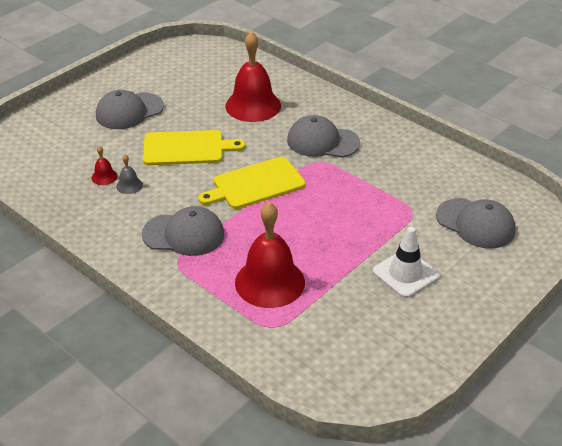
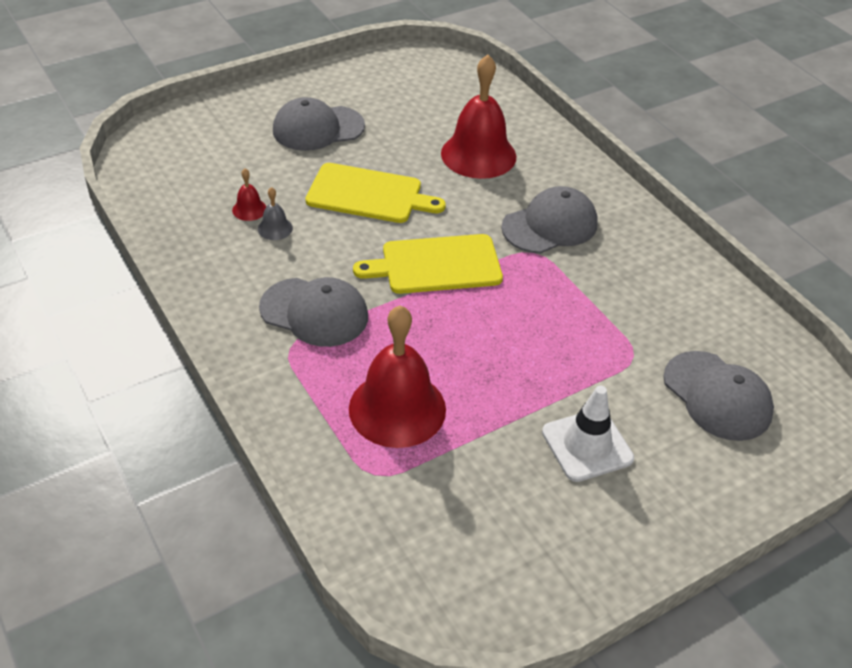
camera: 15 degrees right, 5 degrees up
(322, 141) = (550, 225): grey cap -> grey cap turned 120 degrees clockwise

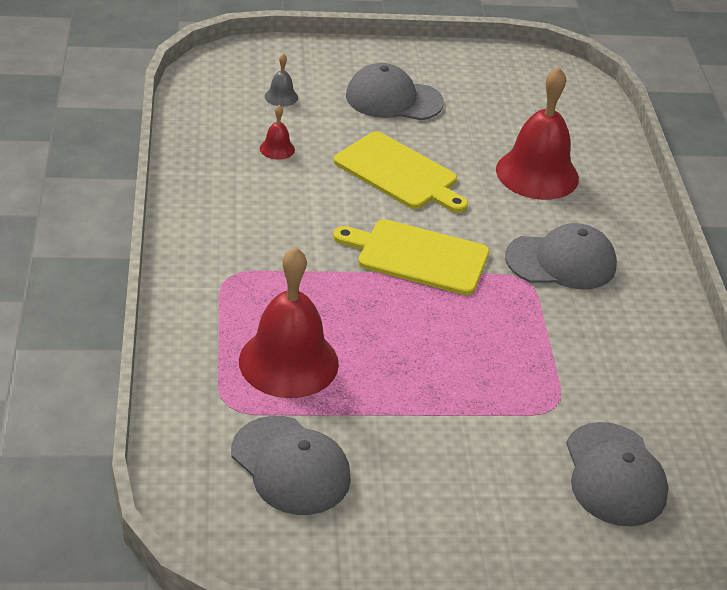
camera: 25 degrees right, 5 degrees down
(275, 228) = (289, 172): grey bell -> grey bell (281, 97)
(314, 312) = (272, 255): grey cap -> grey cap (290, 466)
(587, 445) = (445, 463): white traffic cone -> none

